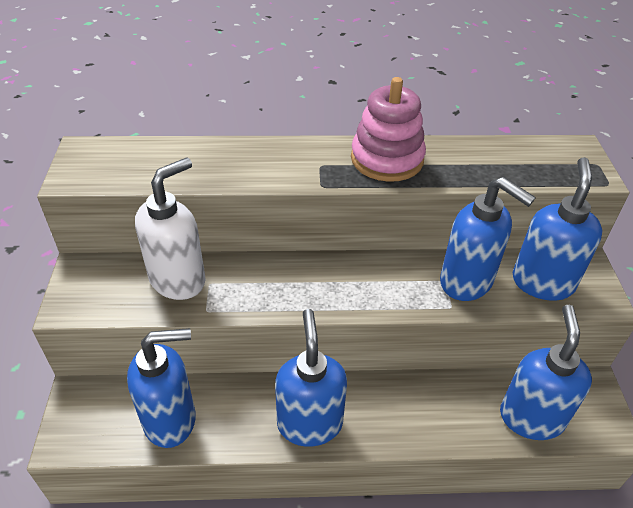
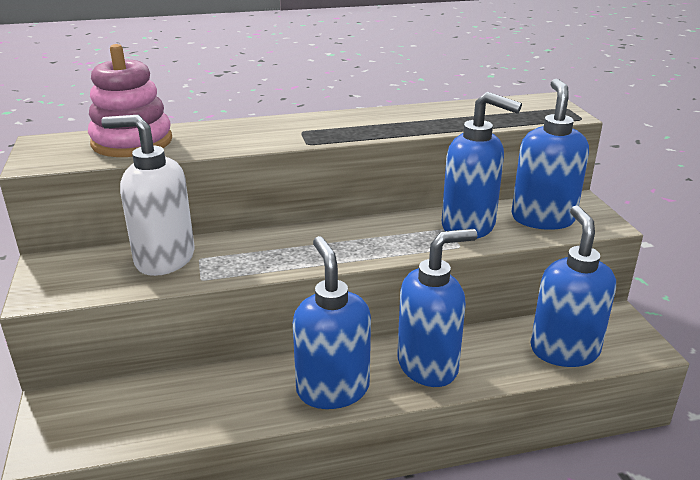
camera: 10 degrees left, 15 degrees down
(171, 420) = (172, 410): blue soap dispenser -> blue soap dispenser (428, 366)
(178, 280) = (164, 259): white soap dispenser -> white soap dispenser turned 105 degrees counterclockwise
(387, 159) = (367, 121): pink stacking toy -> pink stacking toy (132, 142)

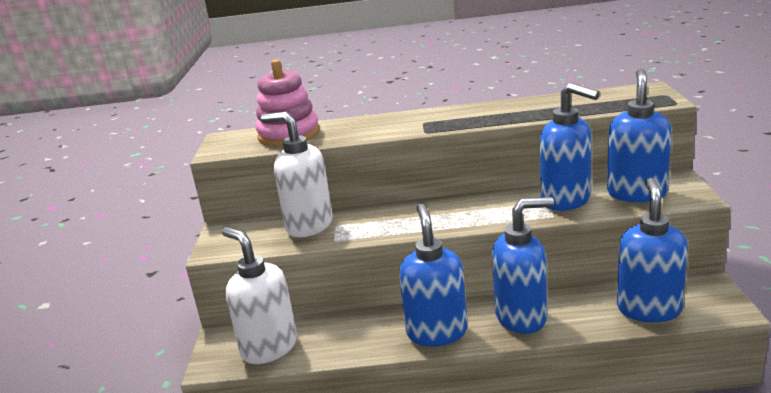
camera: 15 degrees right, 5 degrees down
(120, 420) = (269, 347): none -> white soap dispenser

